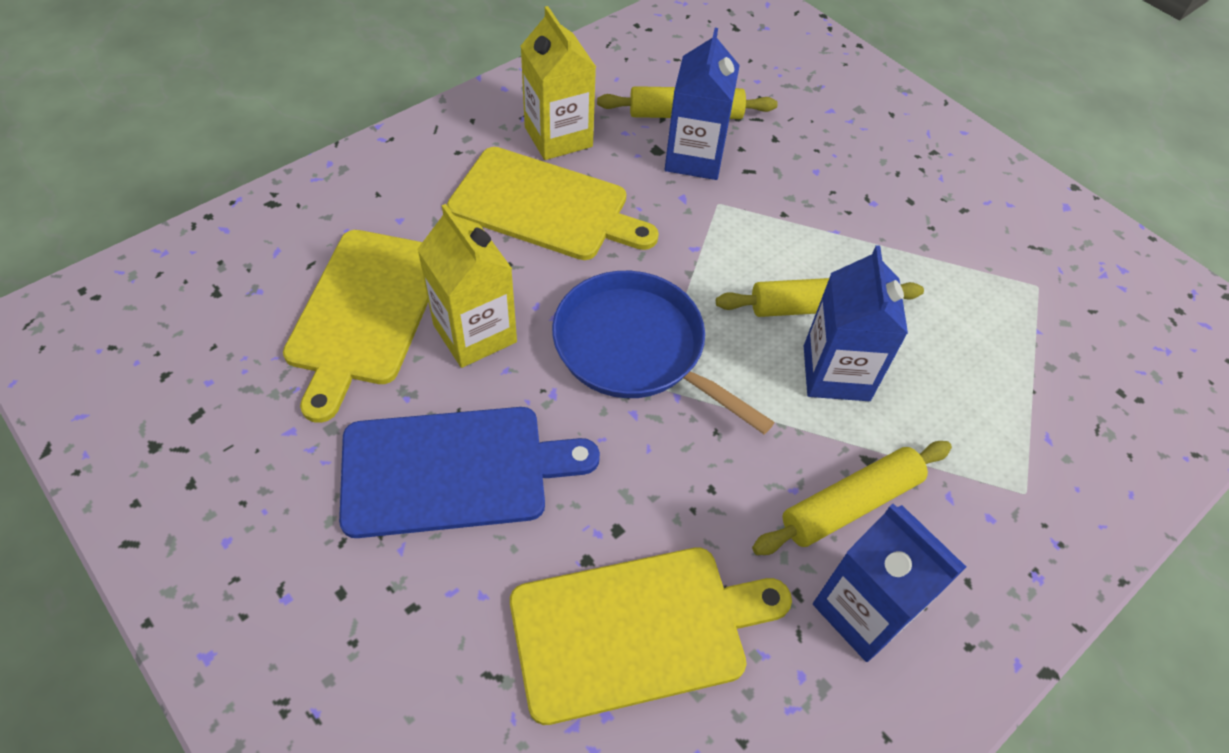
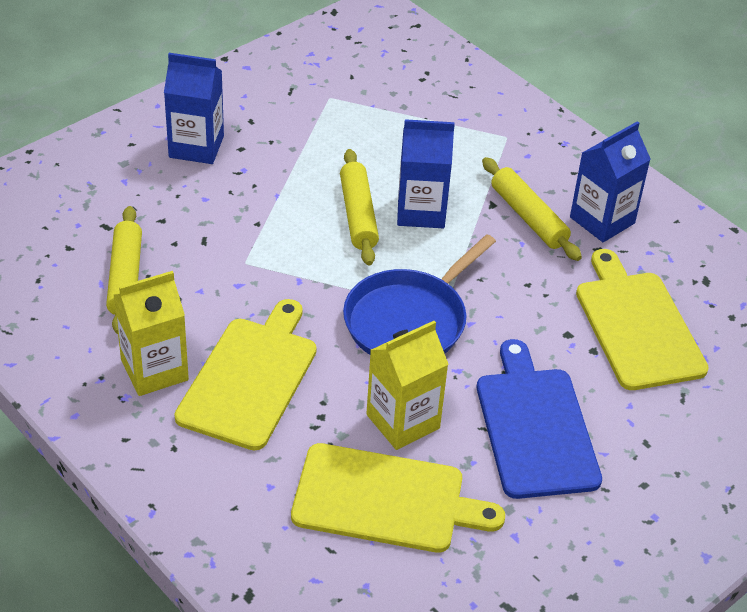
camera: 90 degrees left, 10 degrees down
(694, 158) = (187, 274): blue carton -> blue carton (196, 147)

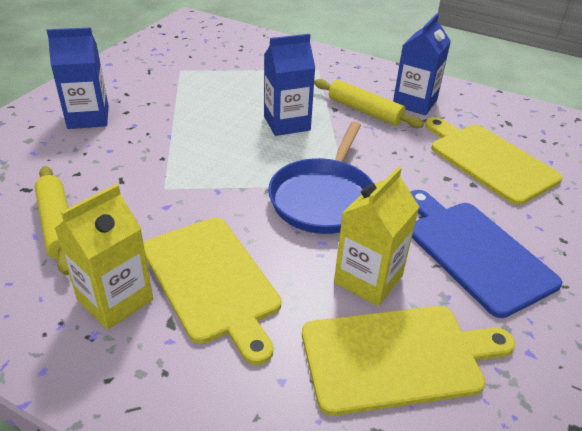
camera: 20 degrees left, 5 degrees down
(250, 378) = (212, 281): yellow cutting board -> yellow cutting board turned 150 degrees clockwise
(358, 215) = (241, 135): yellow rolling pin -> none

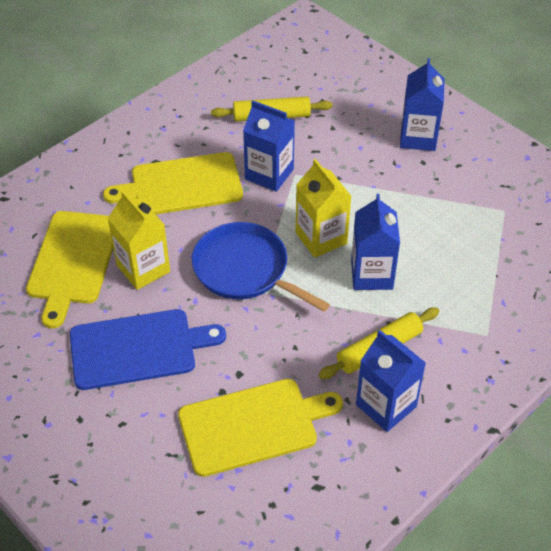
camera: 110 degrees right, 10 degrees up
(115, 300) = (187, 139): yellow carton -> yellow carton (321, 238)
(170, 208) = (269, 174): none -> blue carton

